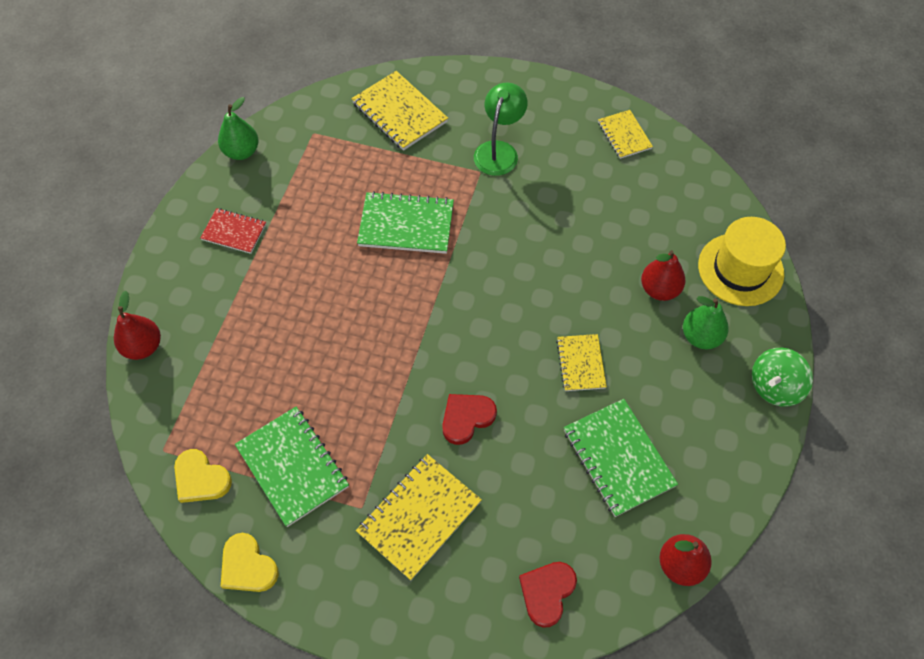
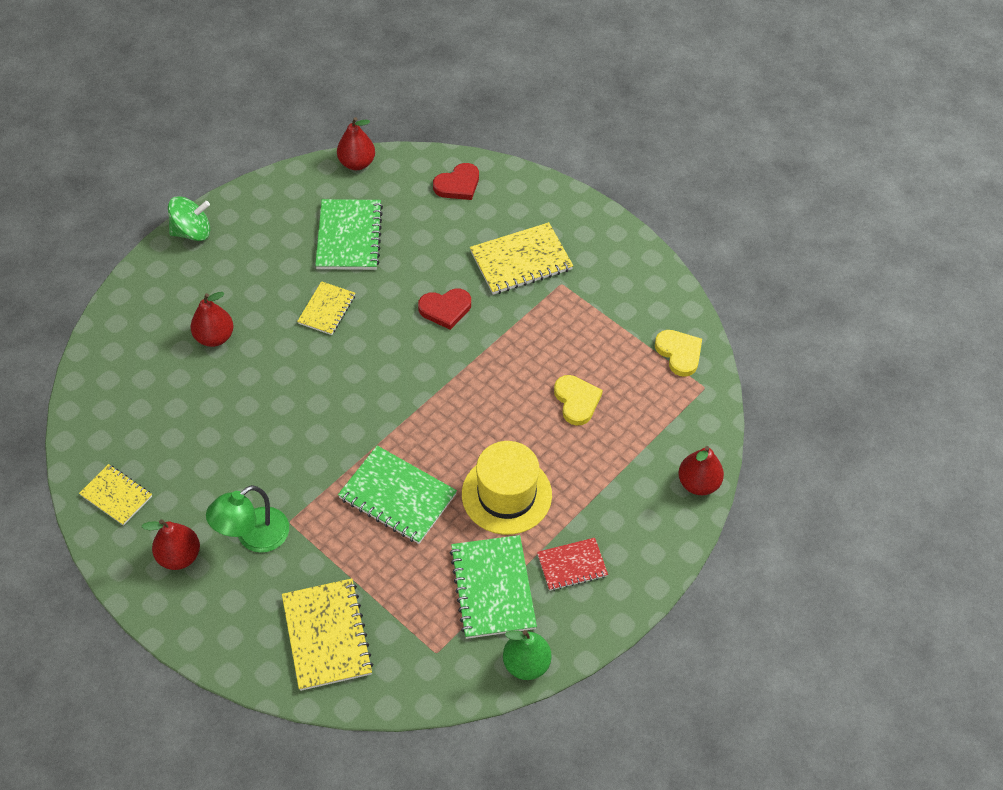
camera: 155 degrees left, 5 degrees down
(234, 232) = (572, 565): red notebook -> red notebook turned 60 degrees counterclockwise
(248, 566) = (662, 281): yellow heart -> yellow heart (576, 401)
(292, 466) = (602, 332): green notebook -> green notebook (493, 588)
(543, 117) = (179, 556): none -> red pear
(624, 135) = (116, 496): yellow notebook -> yellow notebook turned 60 degrees counterclockwise
(700, 337) = (214, 288): green pear -> none
(740, 269) = (132, 323): yellow hat -> yellow hat (506, 494)

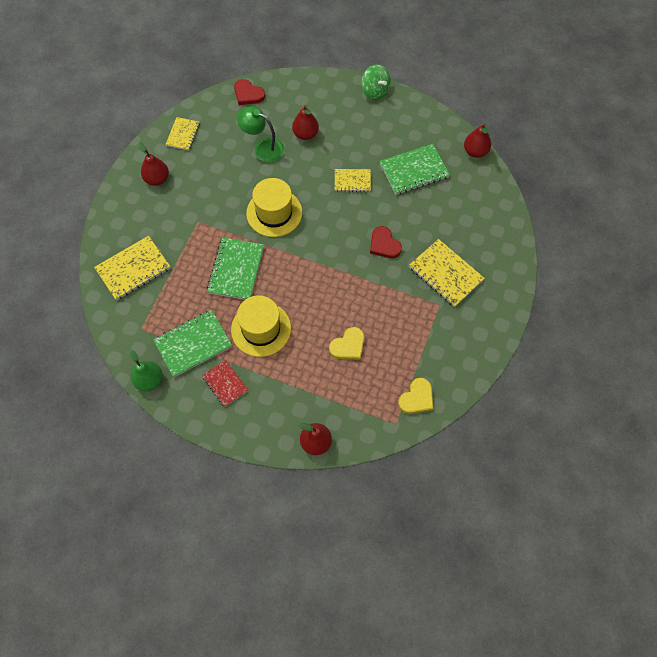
camera: 70 degrees right, 10 degrees up
(254, 537) = (182, 208): green lamp -> green lamp (263, 148)
(327, 419) = (274, 213): none -> yellow hat
(458, 184) = (489, 214): red heart -> red heart (248, 94)

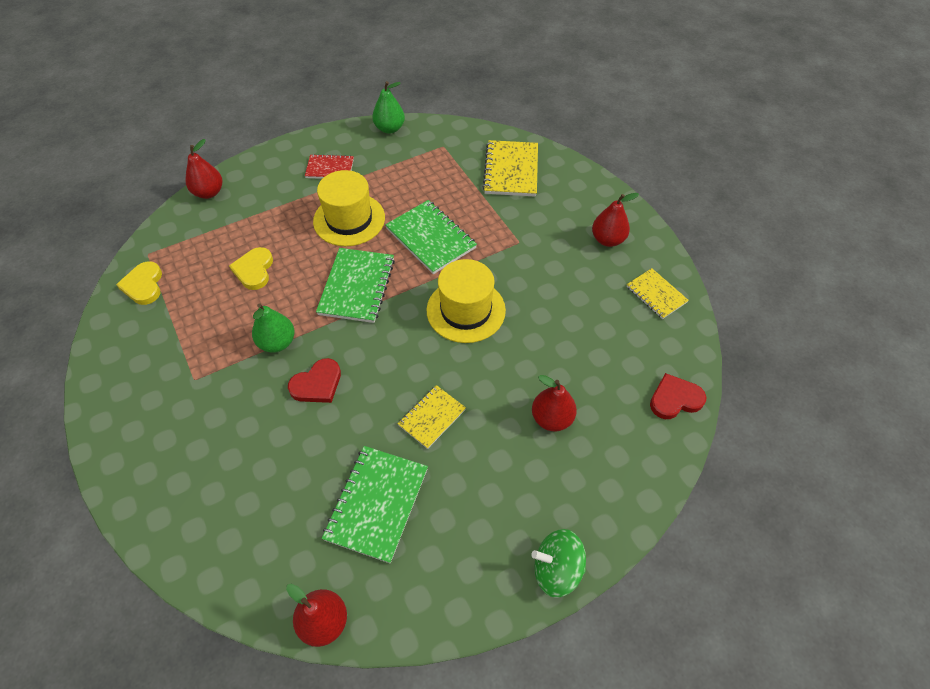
camera: 130 degrees right, 10 degrees down
(193, 344) = (389, 169): green notebook -> green notebook (357, 286)
(263, 148) = (569, 358): green lamp -> none
(380, 285) = (277, 342): none -> green pear
(384, 244) = (317, 384): red heart -> red heart turned 135 degrees clockwise
(445, 274) = (215, 416): yellow notebook -> none

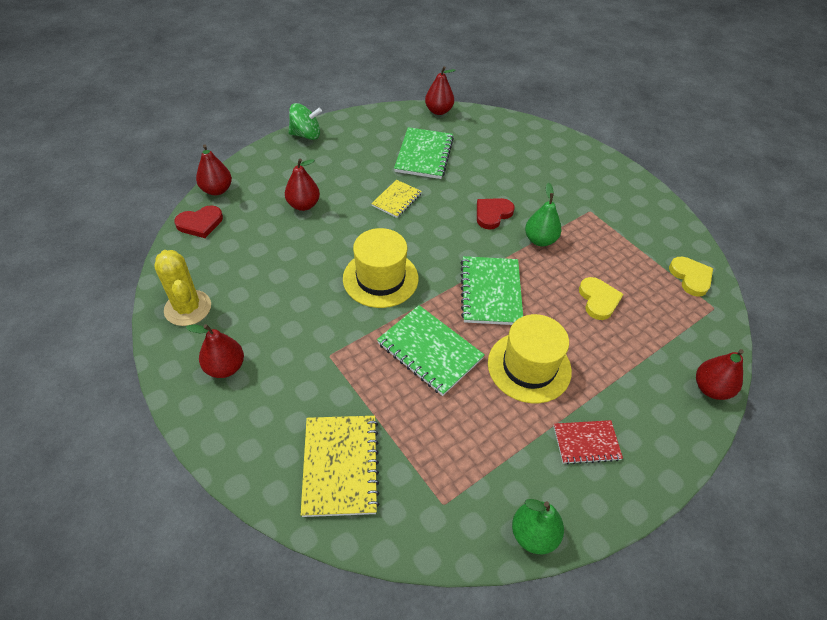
camera: 170 degrees right, 5 degrees down
(656, 294) = (188, 308): yellow notebook -> yellow cactus
(669, 454) = (217, 190): none -> red pear

